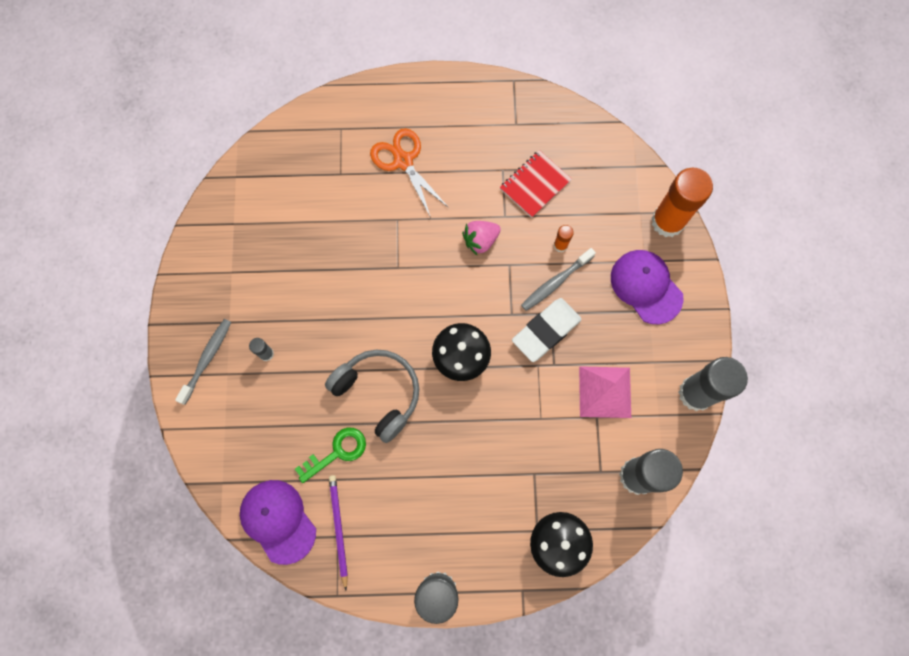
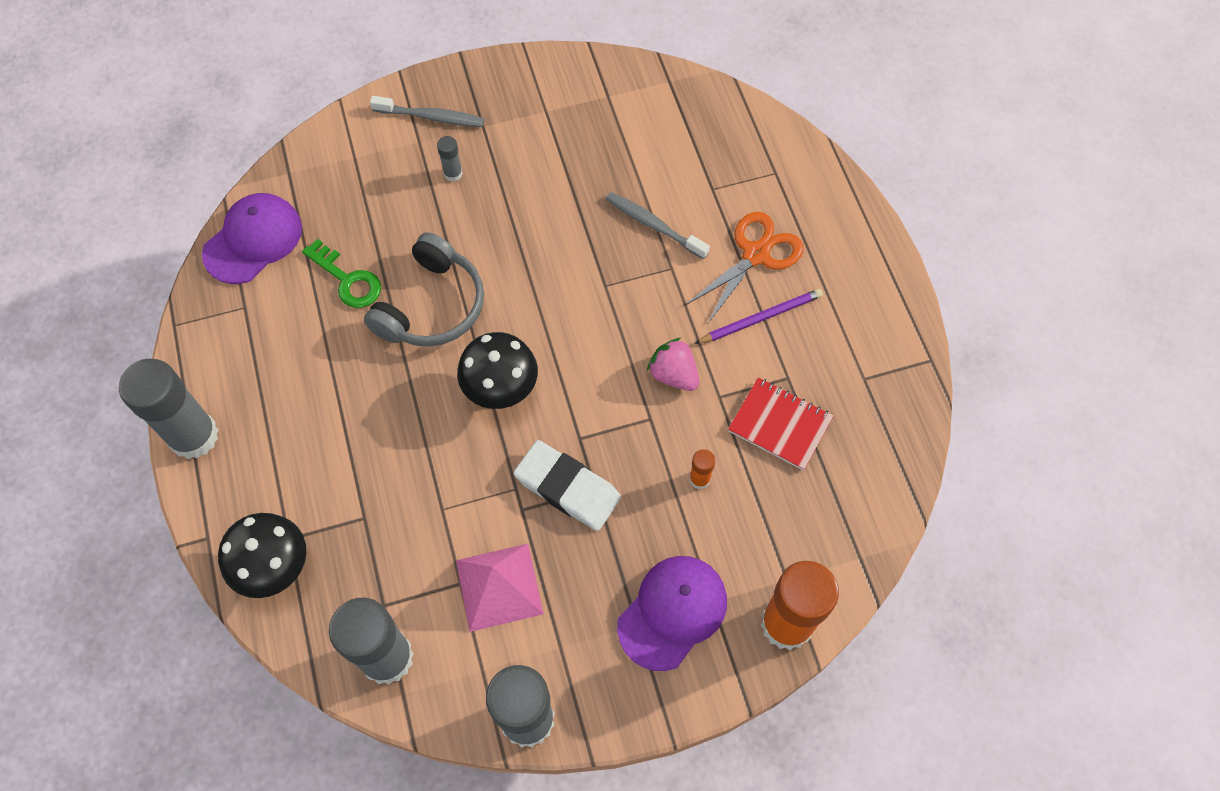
camera: 75 degrees right, 10 degrees down
(338, 529) = (253, 306): purple pencil -> purple pencil (761, 318)
(555, 282) = (642, 484): grey toothbrush -> grey toothbrush (653, 225)

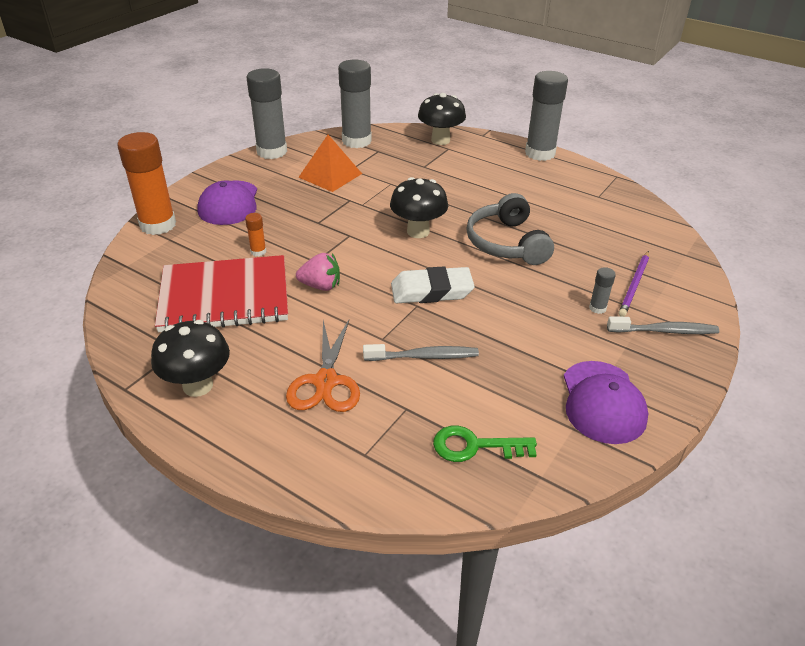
camera: 140 degrees right, 25 degrees down
(253, 240) = (644, 219): purple cap -> purple cap (602, 402)
(347, 280) = (569, 230): green key -> green key (475, 446)
(431, 117) = (665, 331): grey toothbrush -> grey toothbrush turned 150 degrees counterclockwise
(499, 587) = (330, 175): pink pyramid -> orange pyramid
(567, 488) = (333, 216): white eraser -> white eraser (431, 291)
(761, 318) = (286, 344): purple pencil -> purple pencil (634, 285)
(780, 425) = (224, 297): red notebook -> red notebook, size x1.80
(865, 321) = (198, 385): none -> black mushroom

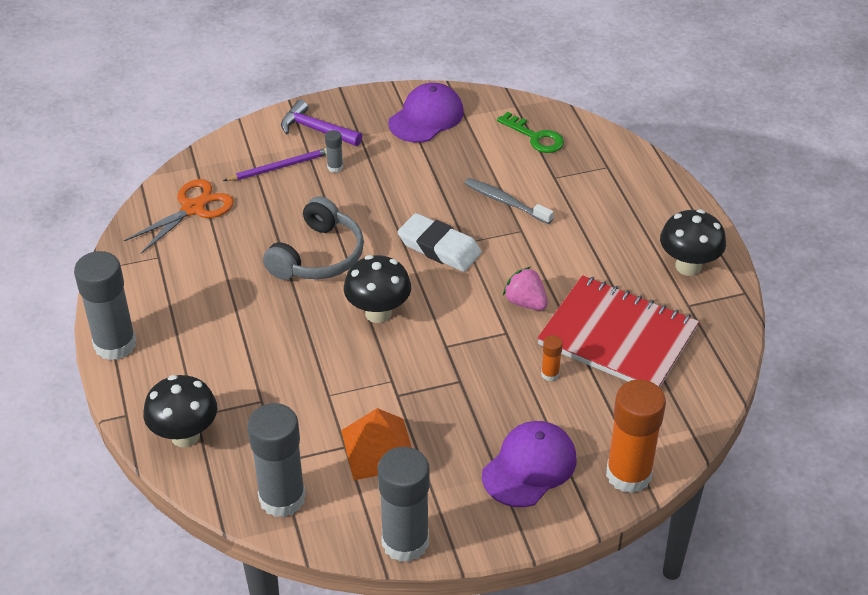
camera: 140 degrees left, 5 degrees up
(326, 382) = (593, 221): orange scissors -> orange scissors (193, 208)
(665, 331) = (316, 130): grey toothbrush -> purple hammer

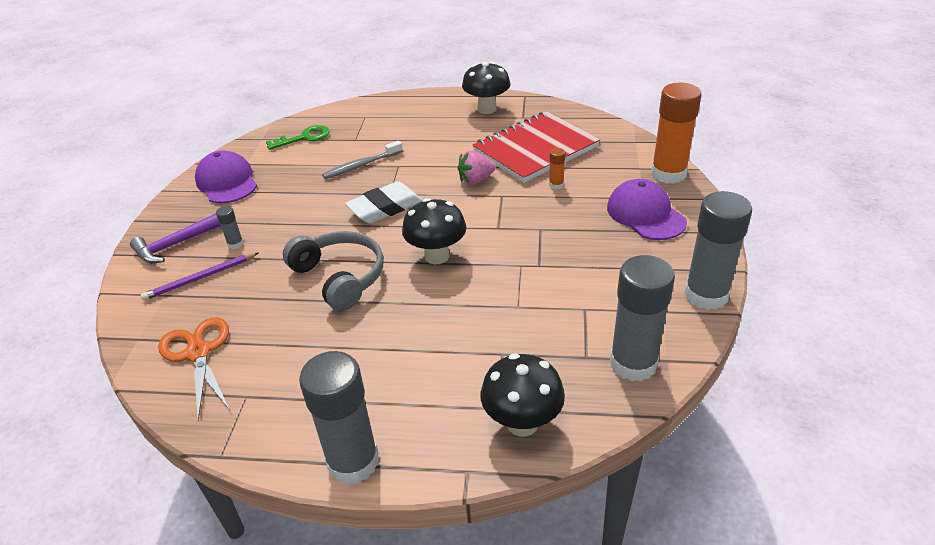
camera: 65 degrees left, 5 degrees down
(280, 167) = (200, 278): purple pencil -> purple pencil turned 120 degrees counterclockwise
(378, 449) = (596, 289): orange pyramid -> none

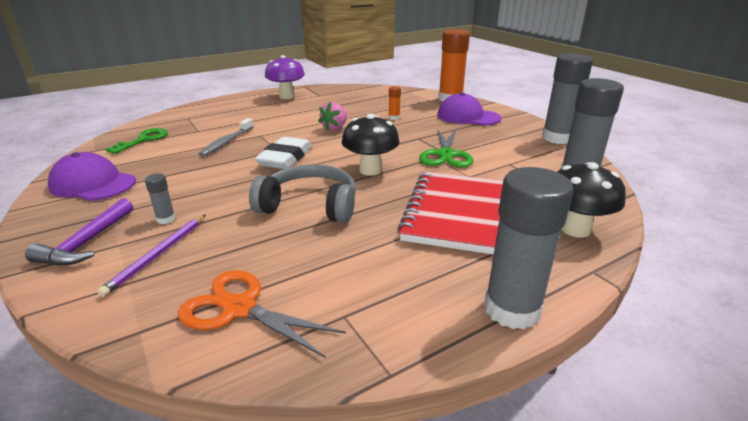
camera: 40 degrees left, 10 degrees down
(487, 109) = (286, 96): black mushroom -> purple mushroom
(535, 149) = (353, 106): red notebook -> red notebook (460, 214)
(535, 266) = (446, 155): none -> green scissors

